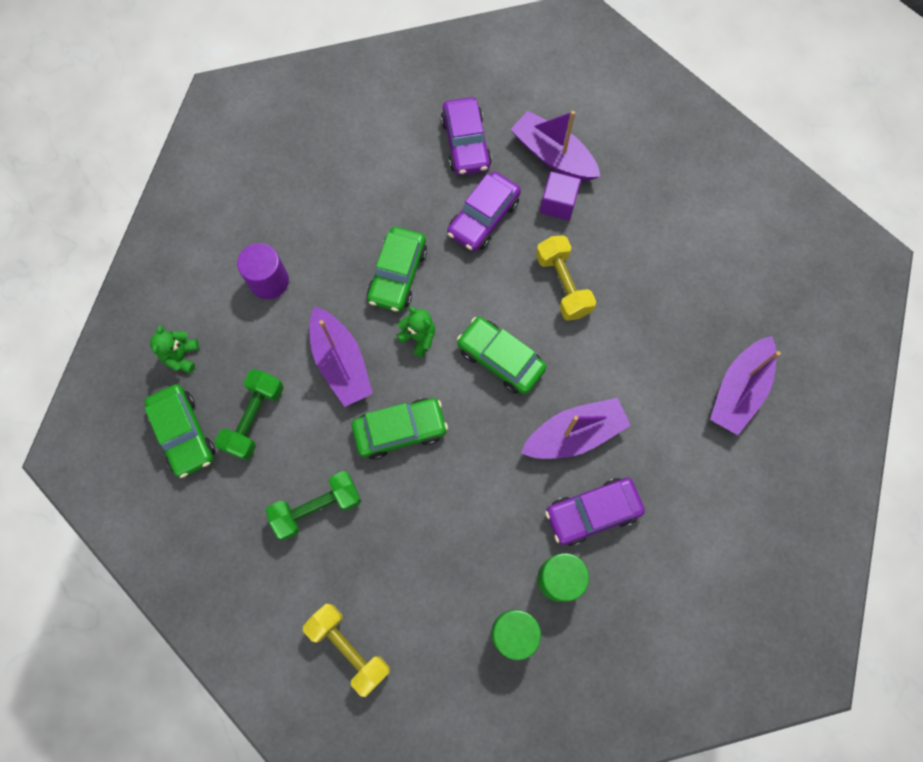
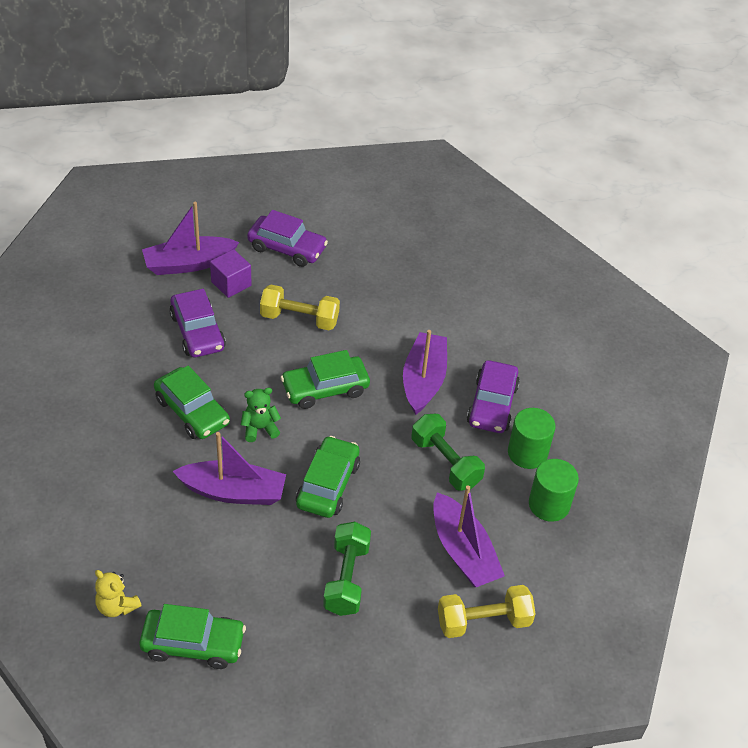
camera: 60 degrees left, 25 degrees down
(181, 356) = (117, 606): green teddy bear -> yellow teddy bear
(254, 418) = (227, 581): green dumbbell -> green dumbbell (445, 462)
(269, 281) = (110, 501): purple cylinder -> none
(466, 143) = (123, 306): purple car -> purple car (287, 248)
(739, 390) = (467, 275): purple boat -> purple boat (463, 551)

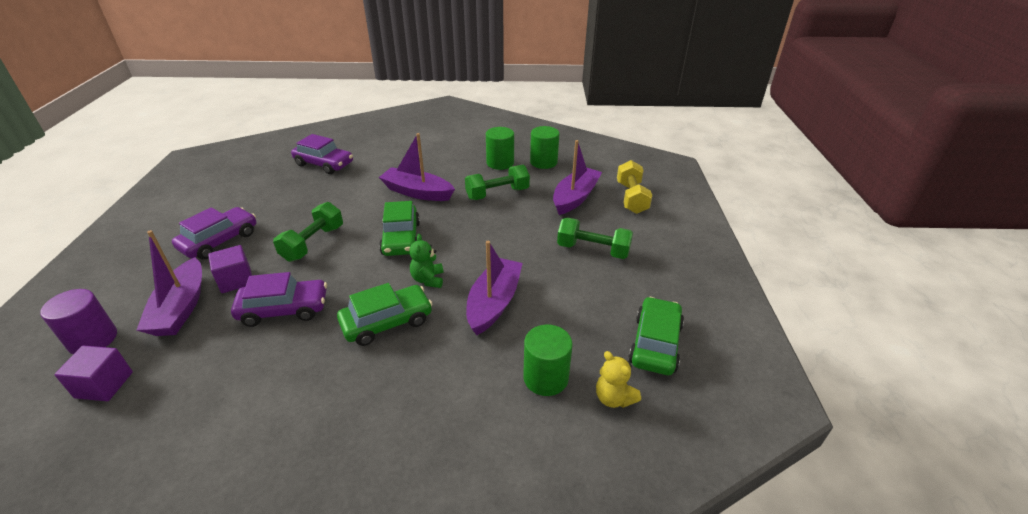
camera: 75 degrees left, 10 degrees down
(100, 260) = (104, 385): none -> purple cube
(117, 606) = (613, 398): yellow teddy bear -> yellow teddy bear turned 90 degrees clockwise
(136, 548) = (545, 378): none -> green cylinder
(144, 230) = (93, 340): none -> purple cylinder
(299, 319) = (313, 243): yellow dumbbell -> green dumbbell
(328, 484) = (501, 249): green car -> none
(463, 551) = (575, 197): purple boat -> purple boat turned 45 degrees counterclockwise
(492, 405) = (454, 169): purple car -> purple car (324, 164)

